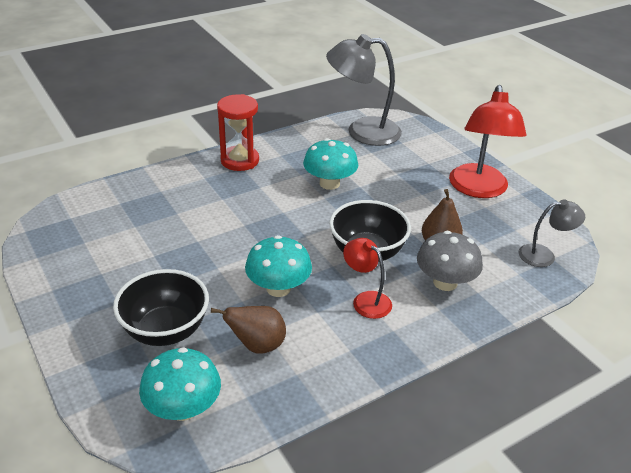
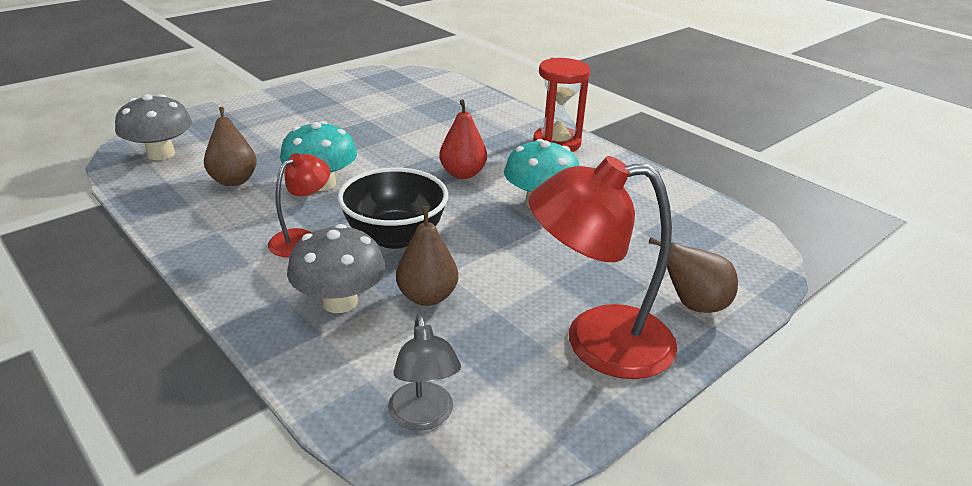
camera: 80 degrees right, 5 degrees down
(165, 330) = (260, 136): black bowl -> none
(183, 408) = (161, 154): turquoise mushroom -> grey mushroom
(279, 211) = (462, 174): none -> red pear
(362, 131) = (695, 222): grey lamp -> none
(445, 153) = (693, 305): none -> brown pear

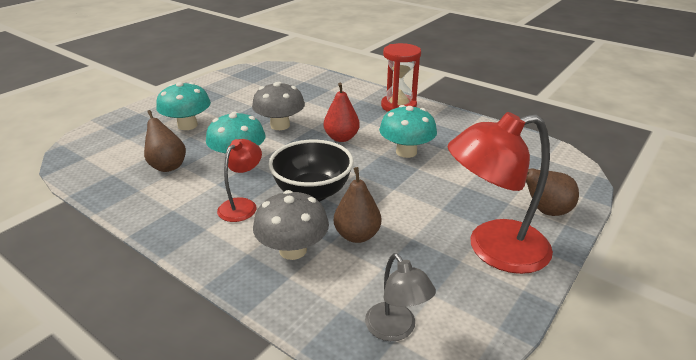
camera: 10 degrees left, 0 degrees up
(161, 154) = (99, 153): grey mushroom -> grey mushroom (280, 125)
(278, 134) = (187, 125): none -> turquoise mushroom

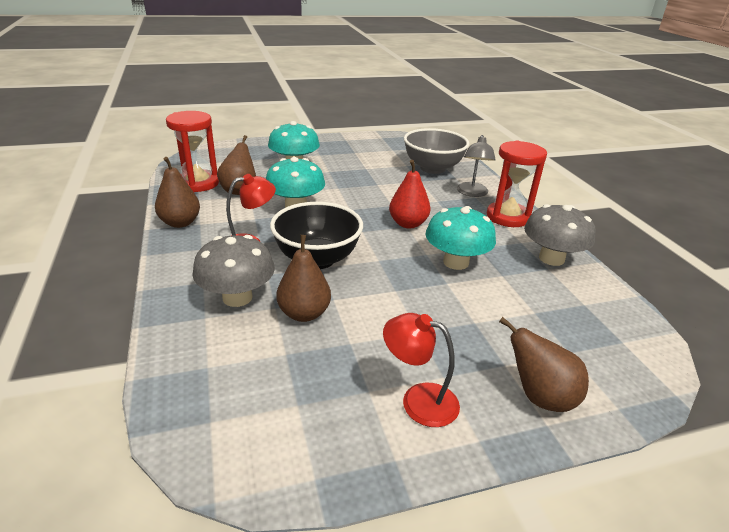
camera: 35 degrees right, 0 degrees up
(116, 176) = (198, 183): none -> red hourglass
(152, 217) = (180, 223): none -> brown pear
(280, 125) = (367, 192): grey mushroom -> grey mushroom (551, 258)
(304, 88) = (432, 168): none -> grey bowl
(396, 329) = (222, 413): grey lamp -> grey lamp (472, 193)
(493, 249) = (418, 400): red lamp -> red lamp, size x0.53

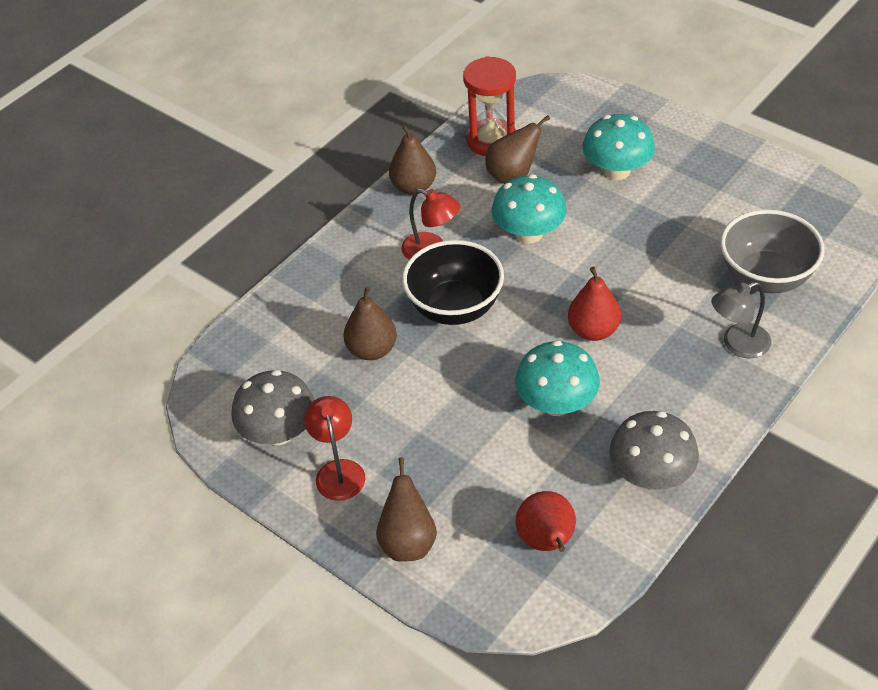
camera: 60 degrees right, 15 degrees up
(237, 297) = (352, 299): grey mushroom -> grey mushroom (279, 432)
(508, 217) = (711, 402): red hourglass -> none
(586, 324) = (547, 542): none -> red pear

